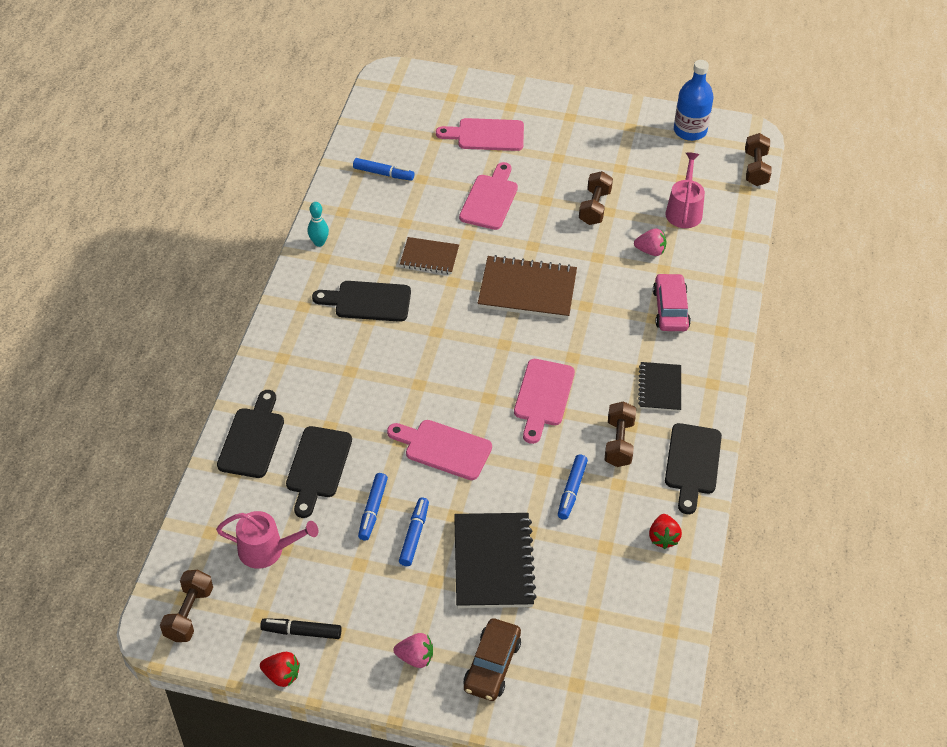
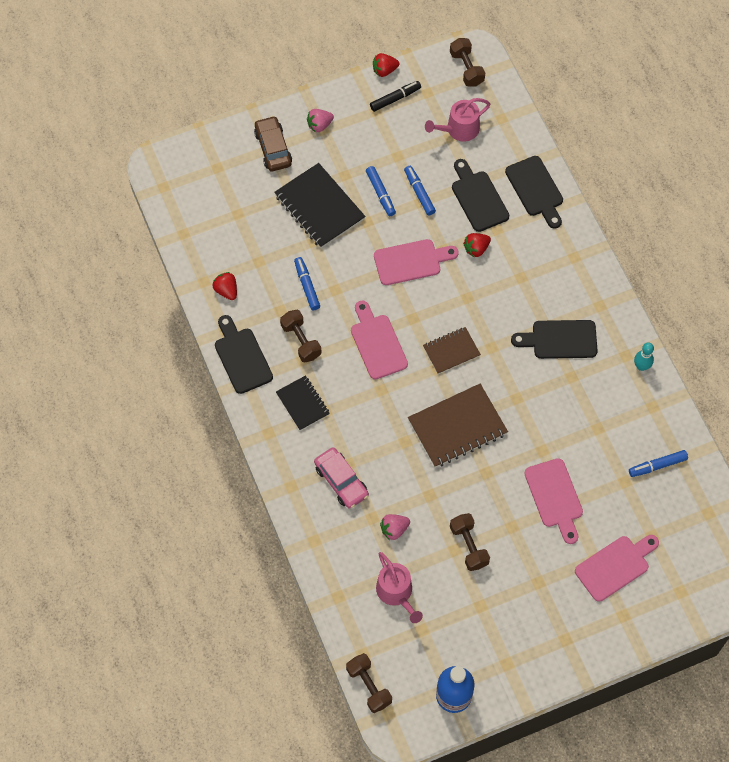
camera: 145 degrees right, 15 degrees up
(367, 421) = (476, 249): none -> red strawberry
(368, 301) = (560, 339): black cutting board -> black cutting board turned 150 degrees counterclockwise
(429, 257) = (551, 408): brown notebook -> brown notebook (451, 351)

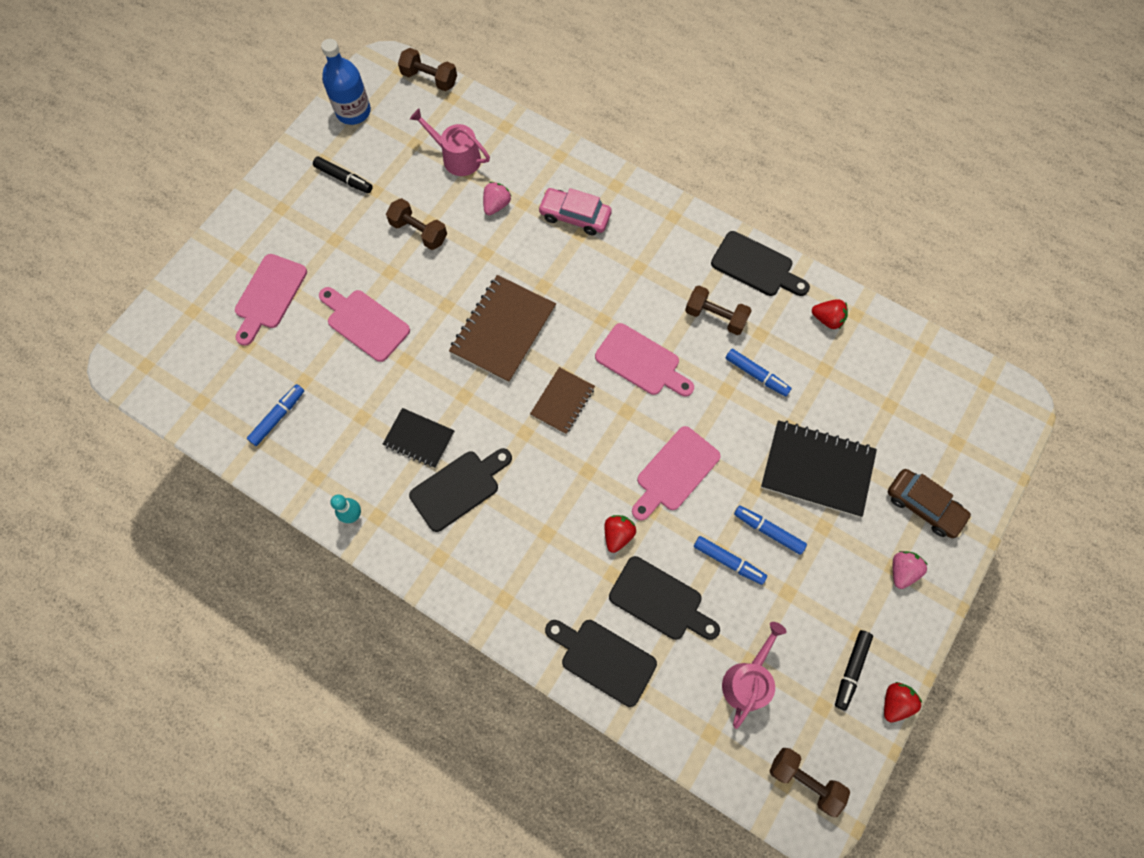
camera: 145 degrees right, 5 degrees up
(302, 404) = (664, 260): black notebook -> black notebook (419, 439)
(499, 633) = (344, 178): none -> black marker

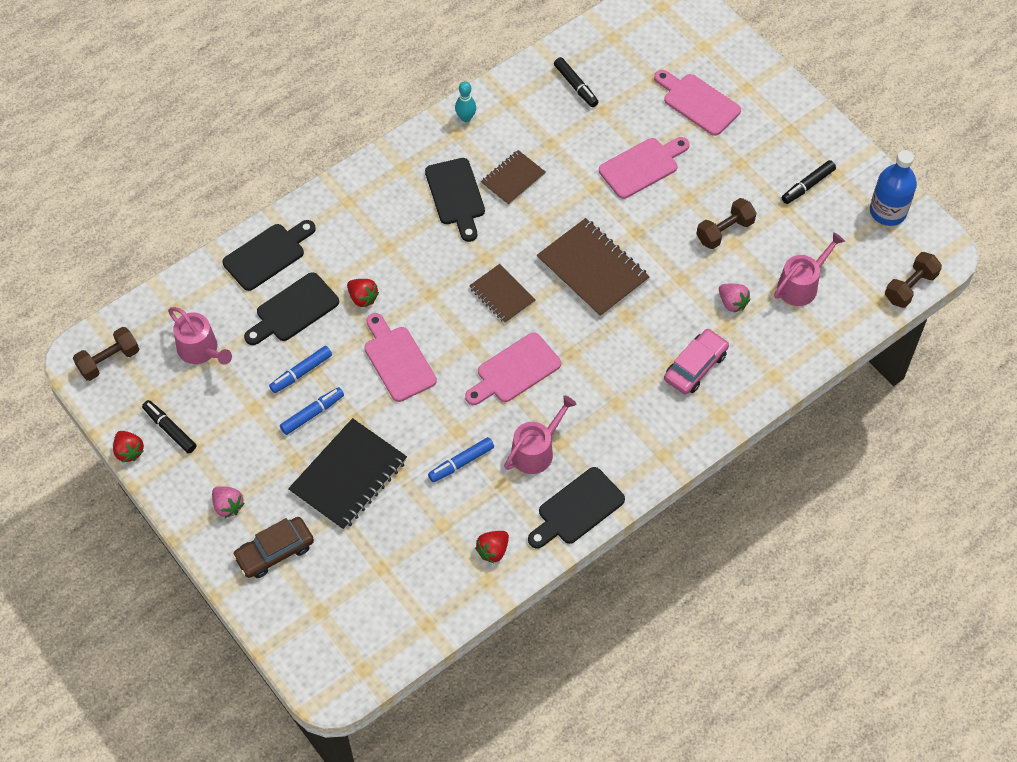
camera: 110 degrees right, 10 degrees down
(278, 417) = (575, 86): blue marker -> black marker
(419, 439) = (513, 179): black notebook -> brown notebook
(715, 316) = (536, 451): brown dumbbell -> pink watering can

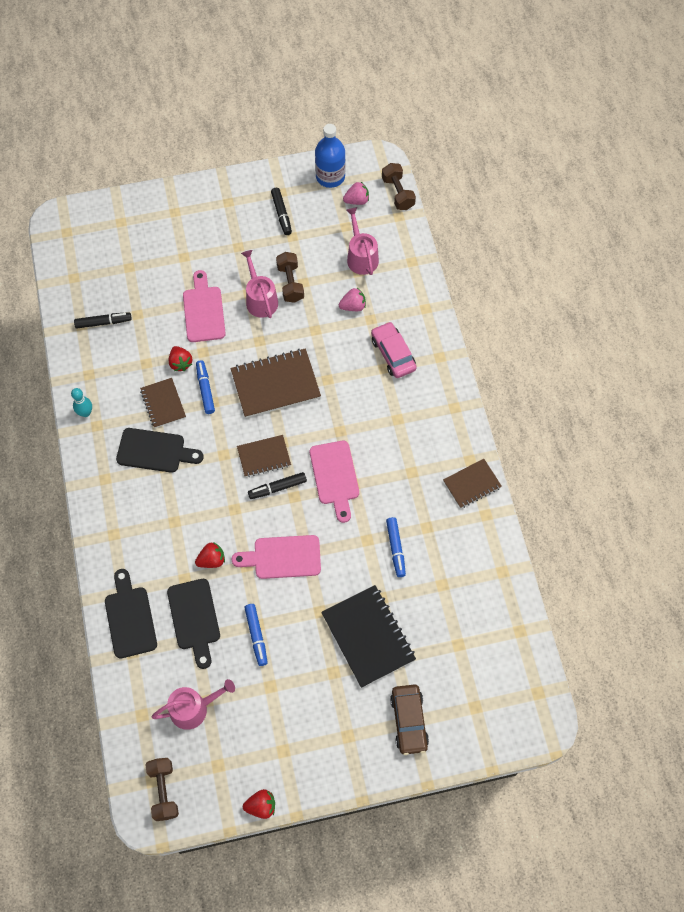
camera: 65 degrees left, 5 degrees up
(170, 429) = (257, 763): black marker -> black marker (277, 488)
(228, 506) = (351, 742): pink strawberry -> pink strawberry (357, 200)
(312, 414) = (298, 642): blue marker -> blue marker (205, 389)
(493, 550) = (480, 557): red strawberry -> red strawberry (180, 363)
(536, 451) = (410, 491): pink watering can -> pink watering can (260, 299)
(577, 509) = (472, 484): black cutting board -> brown notebook
(698, 102) = (169, 249): pink cutting board -> none

